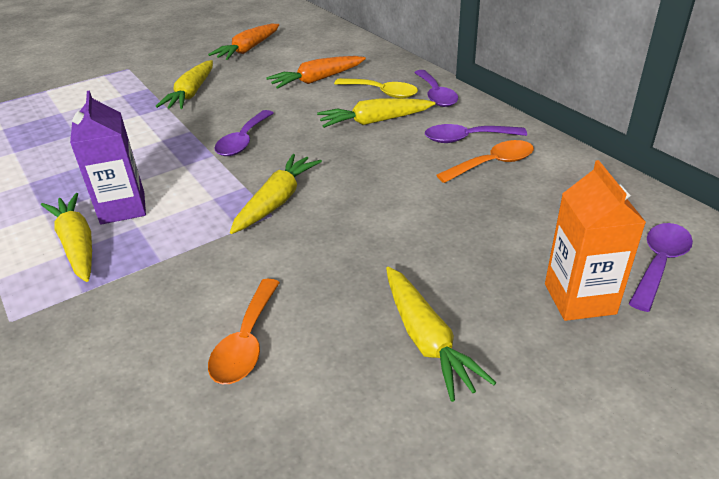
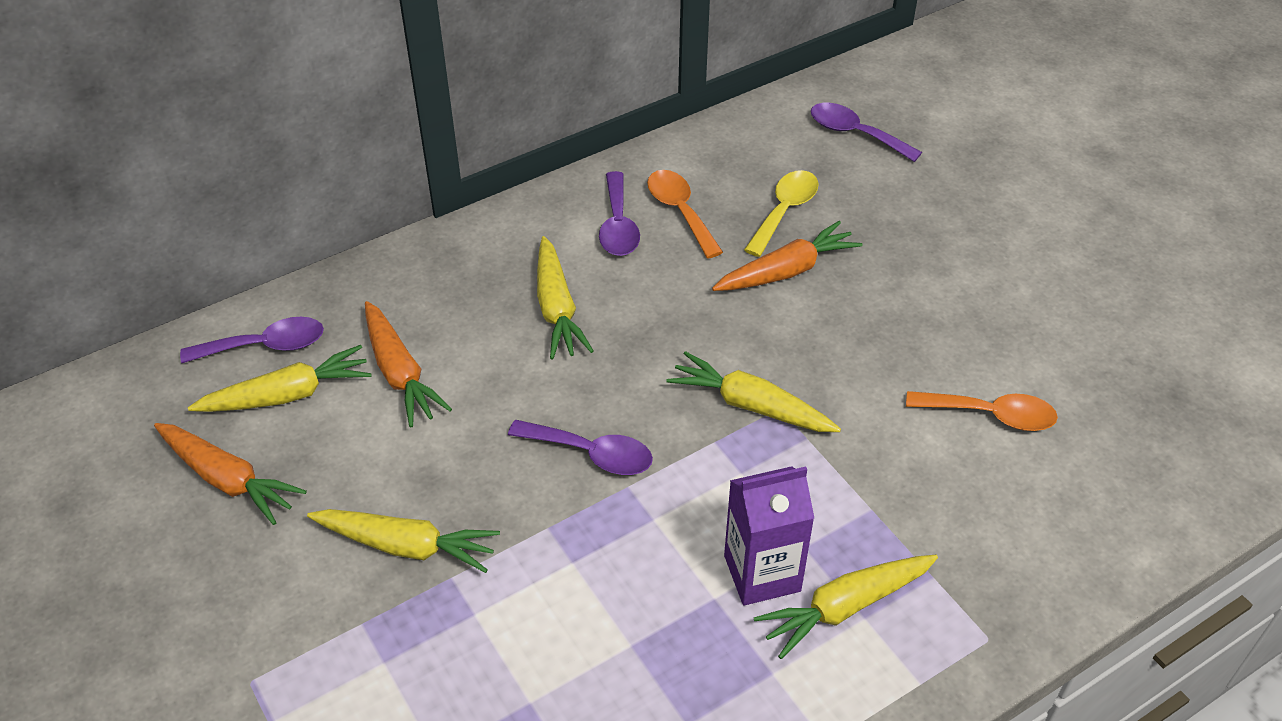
camera: 90 degrees left, 10 degrees up
(382, 93) = (468, 297): yellow spoon -> yellow spoon (784, 211)
(426, 339) = (968, 289): yellow carrot -> yellow carrot (287, 395)
(431, 218) = (786, 271): none -> orange carrot
(436, 95) = (490, 242): purple spoon -> purple spoon (265, 346)
(579, 299) = (906, 189): orange carton -> none

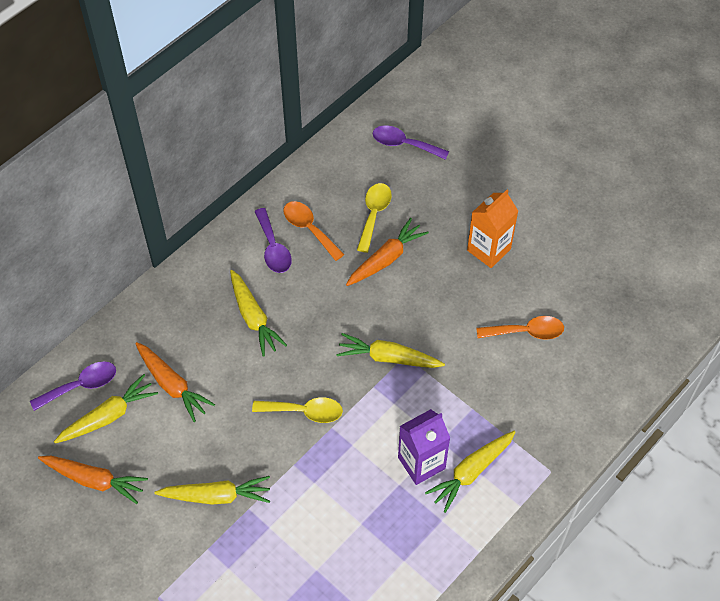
camera: 15 degrees left, 10 degrees up
(591, 454) = (304, 412): purple spoon -> yellow spoon
(954, 289) = (489, 250): none -> orange carton

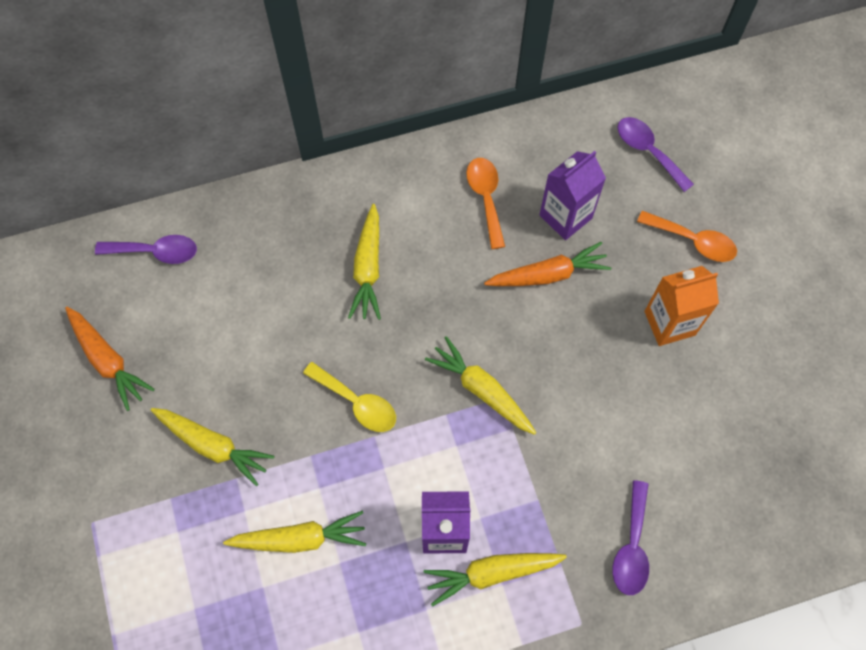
camera: 30 degrees right, 10 degrees up
(108, 416) = (161, 299): yellow carrot -> yellow carrot (300, 538)
(172, 385) = (243, 299): orange carrot -> none
(273, 248) = (435, 201): purple spoon -> purple spoon (631, 547)
(374, 214) = (565, 216): yellow spoon -> purple carton
(526, 332) = (653, 443): orange spoon -> orange spoon (693, 241)

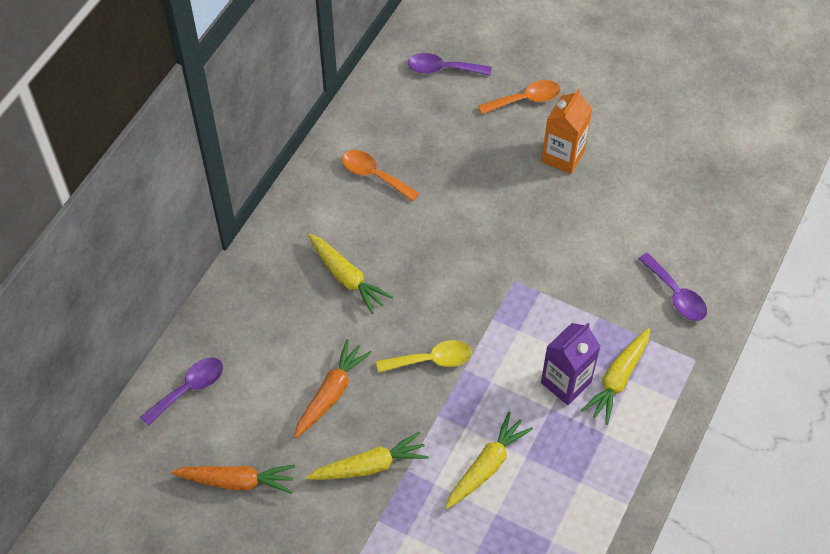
camera: 45 degrees left, 10 degrees down
(482, 390) = (498, 286): yellow carrot -> none
(548, 274) = (462, 188): orange carrot -> orange carrot (331, 393)
(565, 216) = (435, 146): purple carton -> none

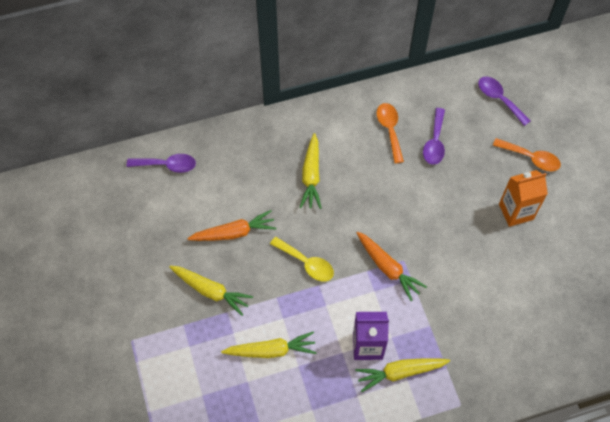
camera: 45 degrees right, 5 degrees up
(236, 481) = (138, 236): orange carrot -> orange carrot (388, 268)
(676, 295) = (493, 356): purple spoon -> purple spoon (434, 142)

